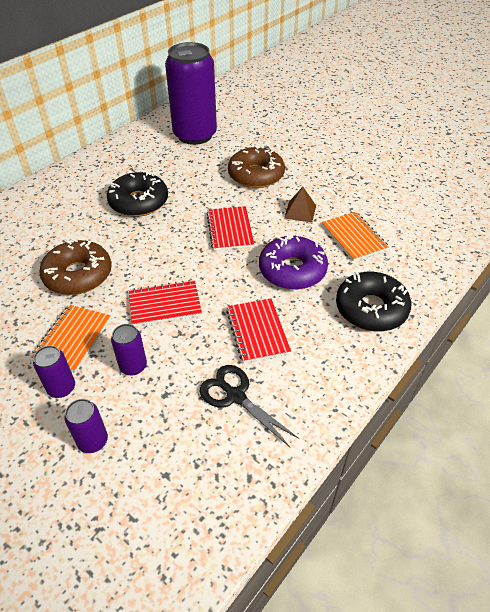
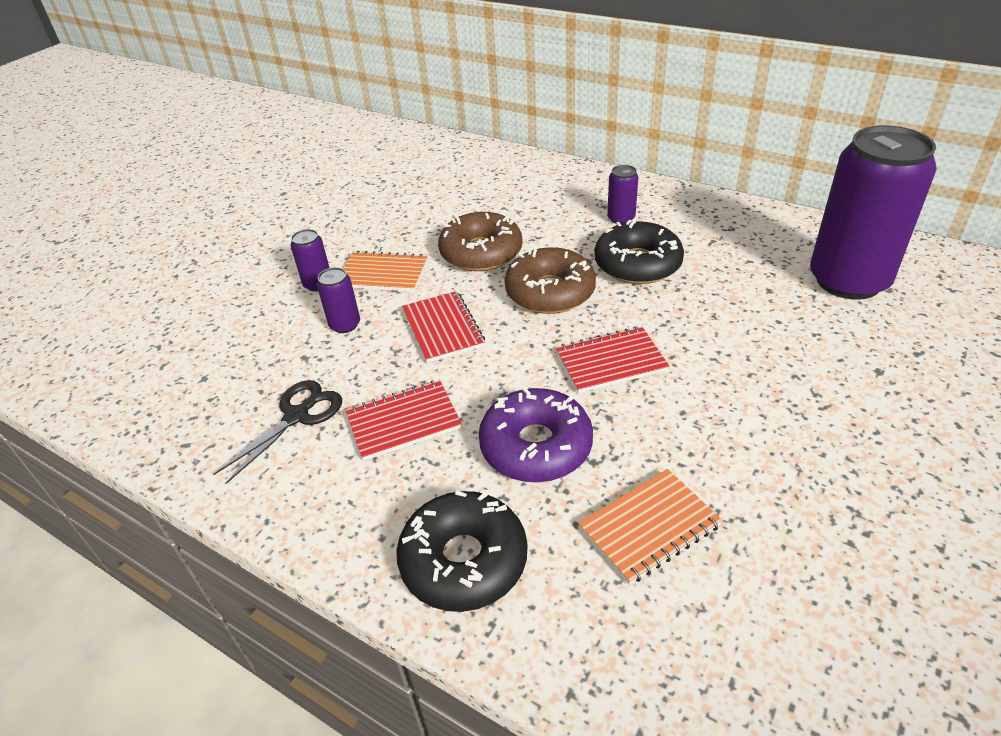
camera: 85 degrees right, 5 degrees down
(93, 441) = (252, 320): purple can -> purple can (621, 218)
(256, 175) = (774, 370): brown donut -> brown donut (550, 292)
(300, 211) = (695, 441): brown pyramid -> none

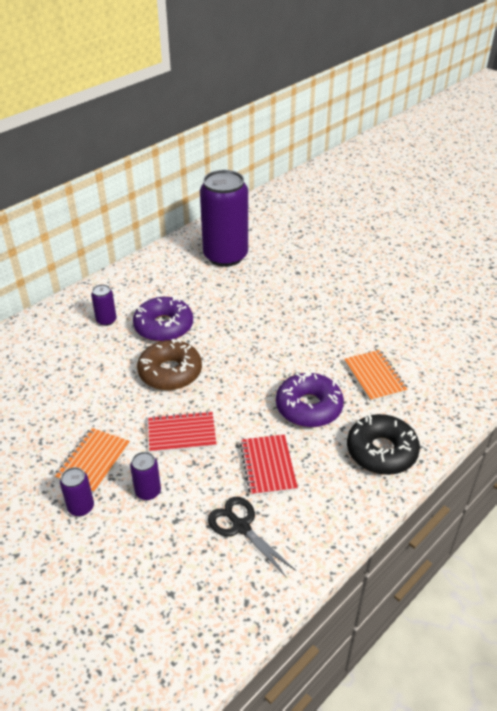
camera: 80 degrees left, 0 degrees up
(481, 252) = (101, 399): brown donut -> none
(610, 362) = (251, 361): red notebook -> none
(637, 264) = (164, 326): black donut -> purple donut

